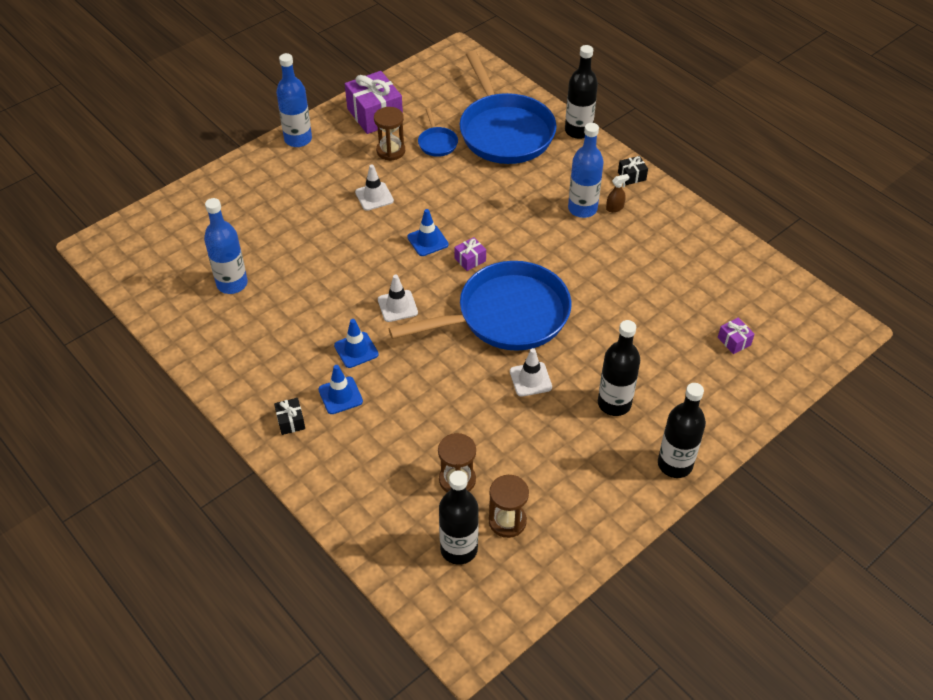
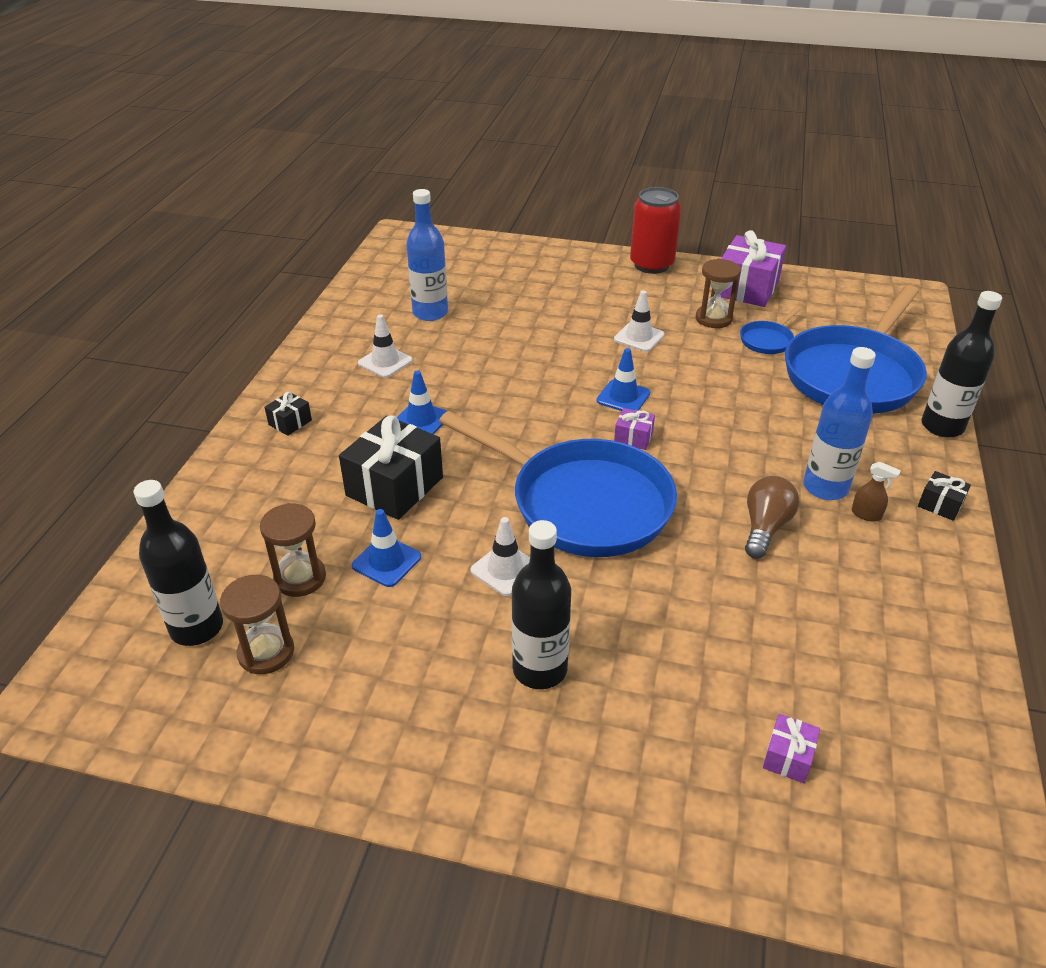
camera: 55 degrees right, 10 degrees down
(298, 139) = (651, 265): blue bottle -> red can
(340, 395) = (351, 438): blue traffic cone -> blue traffic cone (386, 561)
(397, 306) = (509, 419): white traffic cone -> white traffic cone (385, 362)
(412, 395) = (394, 486): none -> black gift
(590, 252) = (765, 527): none -> brown light bulb
(675, 464) = (489, 792): black bottle -> none

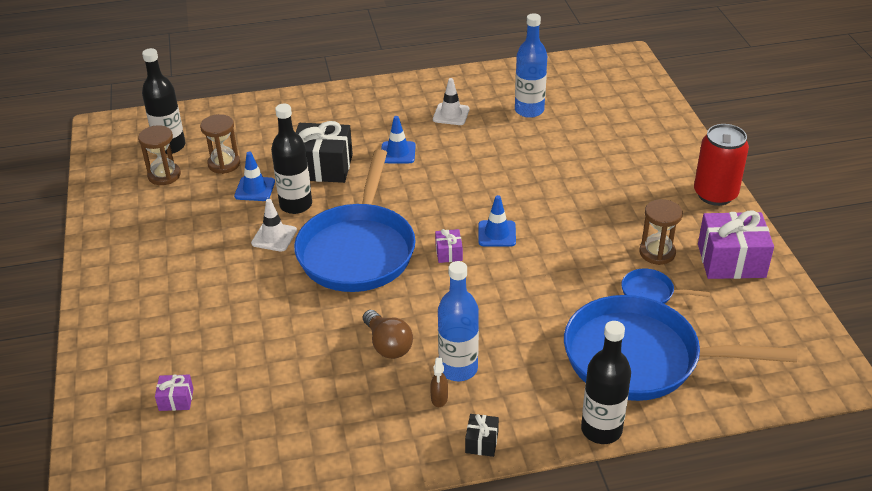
camera: 65 degrees right, 0 degrees up
(290, 422) = (357, 104): black gift -> none
(540, 669) = (198, 277): black bottle -> black bottle (296, 205)
(639, 337) = (588, 219): white traffic cone -> none
(765, 527) = (388, 345): brown light bulb -> brown light bulb turned 60 degrees clockwise

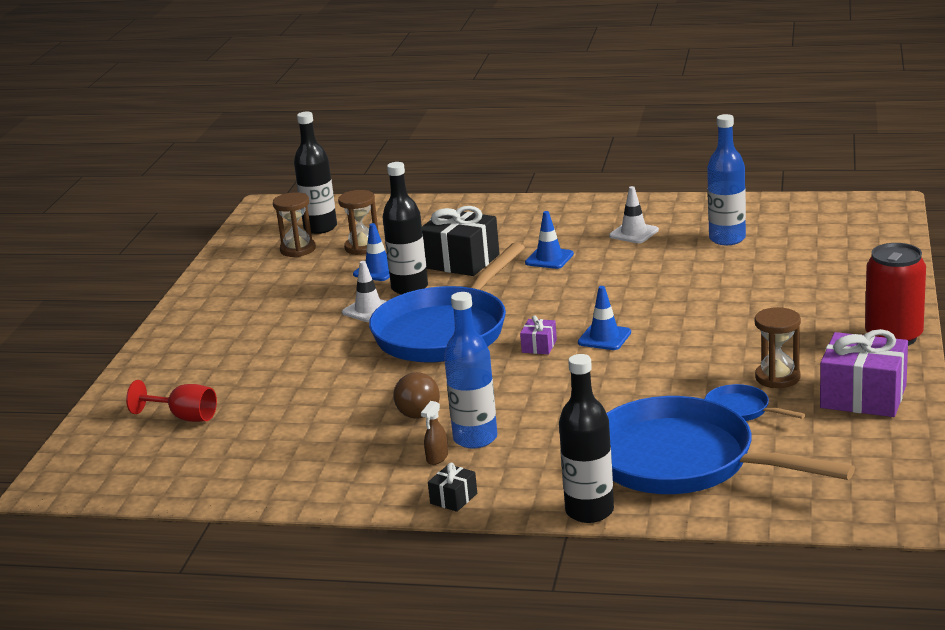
camera: 25 degrees right, 15 degrees down
(176, 399) = (184, 417): purple gift -> red goblet

